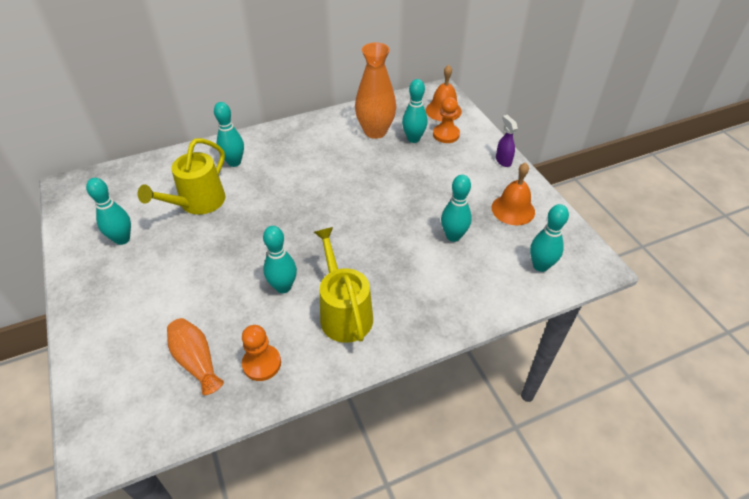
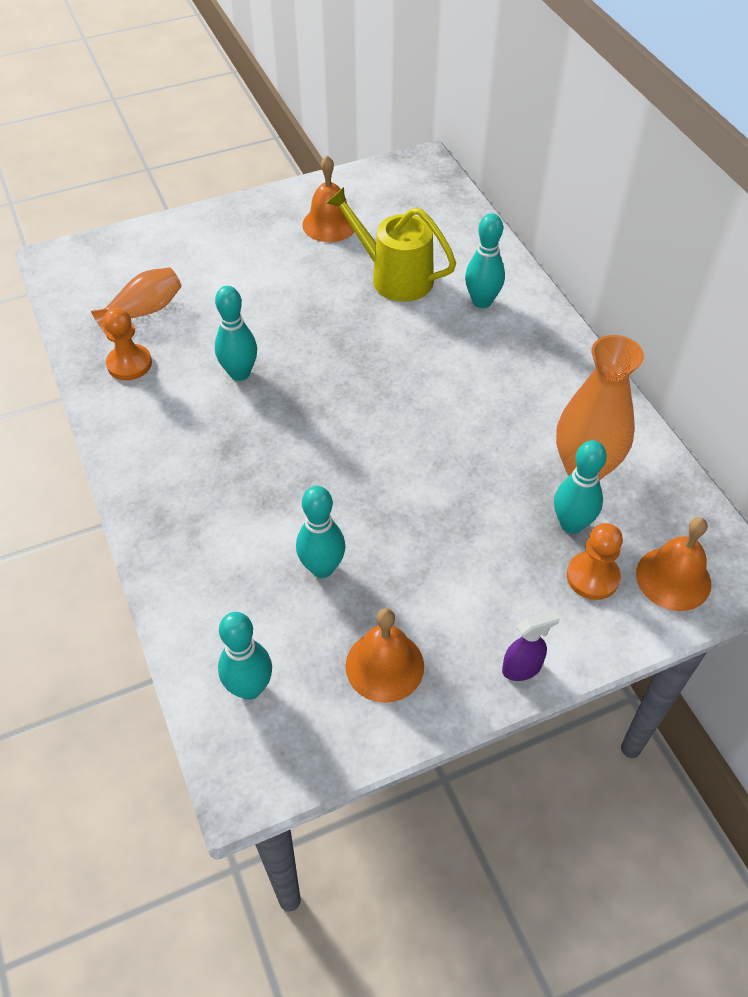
camera: 90 degrees right, 5 degrees up
(122, 239) = (330, 224): turquoise bowling pin -> orange bell
(344, 313) = (190, 435): yellow watering can -> none

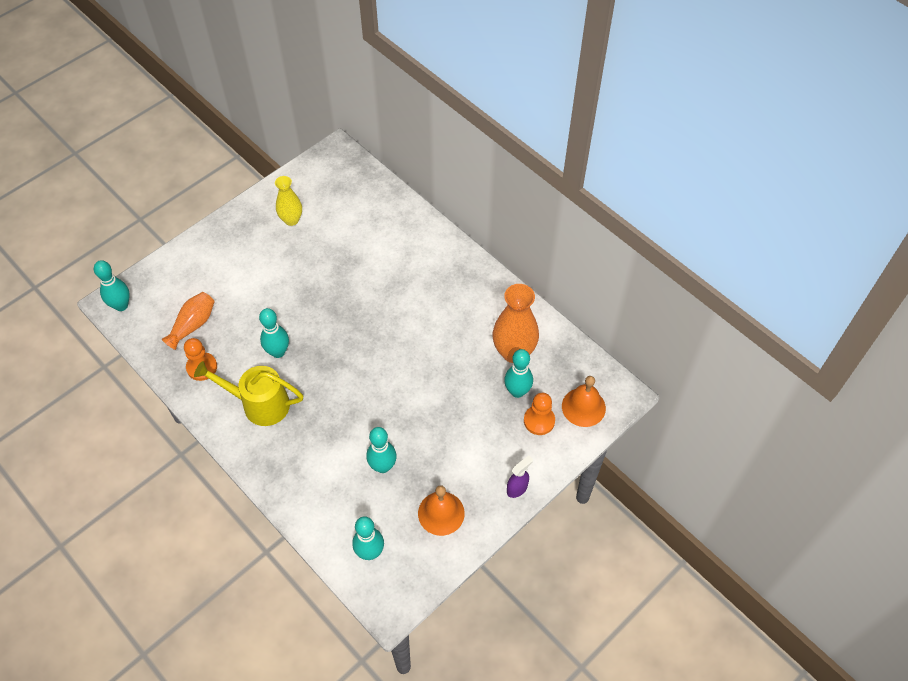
camera: 20 degrees left, 5 degrees up
(330, 224) = (291, 220): orange bell -> yellow vase
(394, 277) = (351, 250): yellow watering can -> yellow watering can (260, 404)
(482, 301) = (414, 252): turquoise bowling pin -> turquoise bowling pin (121, 305)

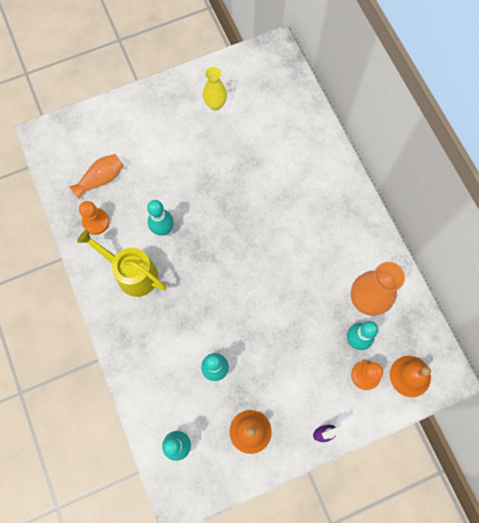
camera: 20 degrees right, 15 degrees up
(121, 305) = (48, 141): turquoise bowling pin -> none

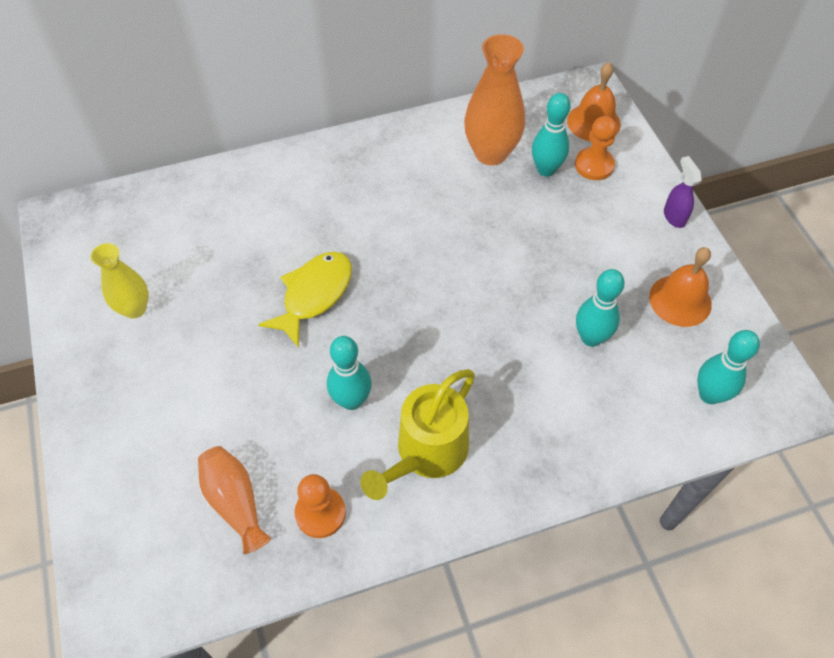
camera: 85 degrees left, 15 degrees down
(233, 199) = (314, 295): none -> yellow fish

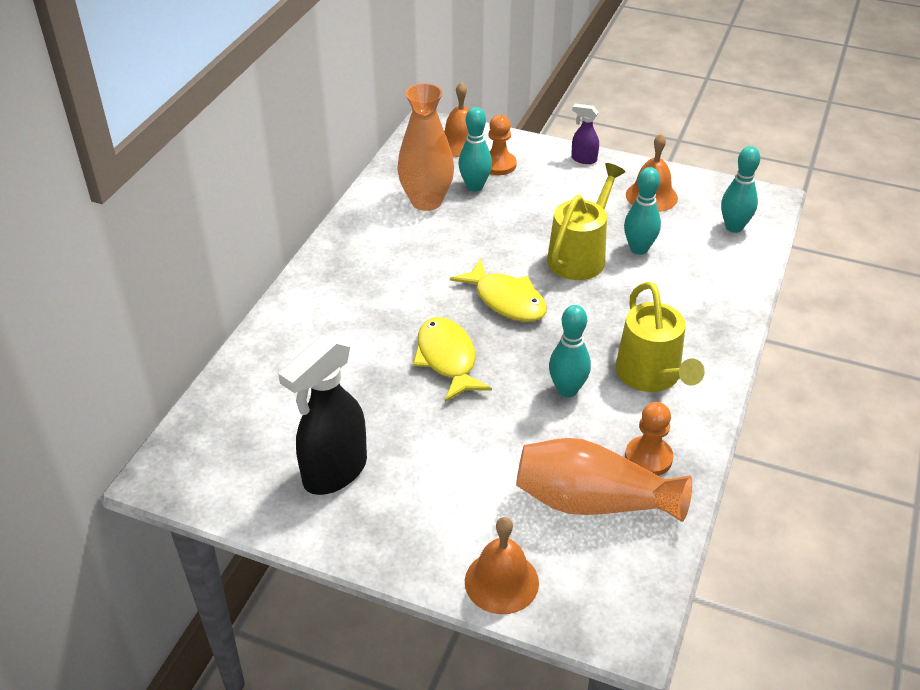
camera: 50 degrees left, 15 degrees down
(102, 491) = (501, 582): none -> orange bell
(134, 309) = (334, 472): yellow vase -> black spray bottle
(235, 502) = (593, 502): orange vase -> orange vase, size x1.60
(422, 286) = (506, 300): none -> yellow fish
(533, 301) = (580, 256): none -> yellow watering can

